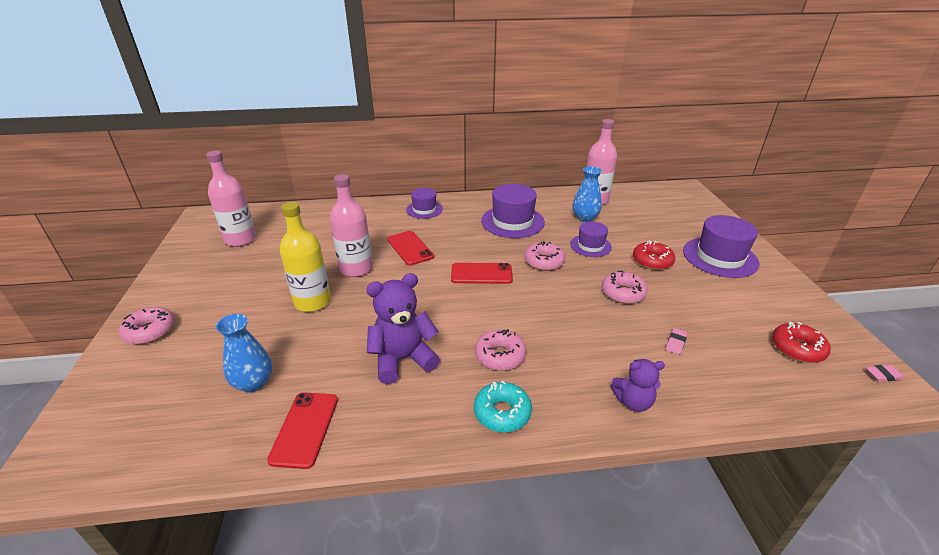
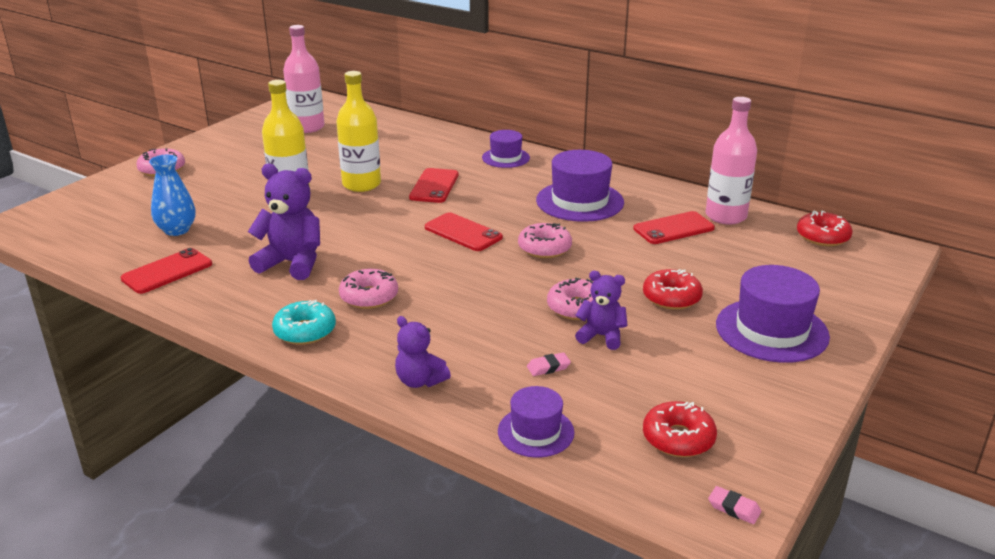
camera: 40 degrees right, 5 degrees down
(356, 268) = (361, 184): pink bottle -> yellow bottle
(585, 218) = (673, 228): blue vase -> red phone
(590, 246) = (626, 255): purple hat -> purple hat (536, 432)
(651, 193) = (822, 237): none -> red donut
(664, 305) = (601, 336): none -> purple teddy bear

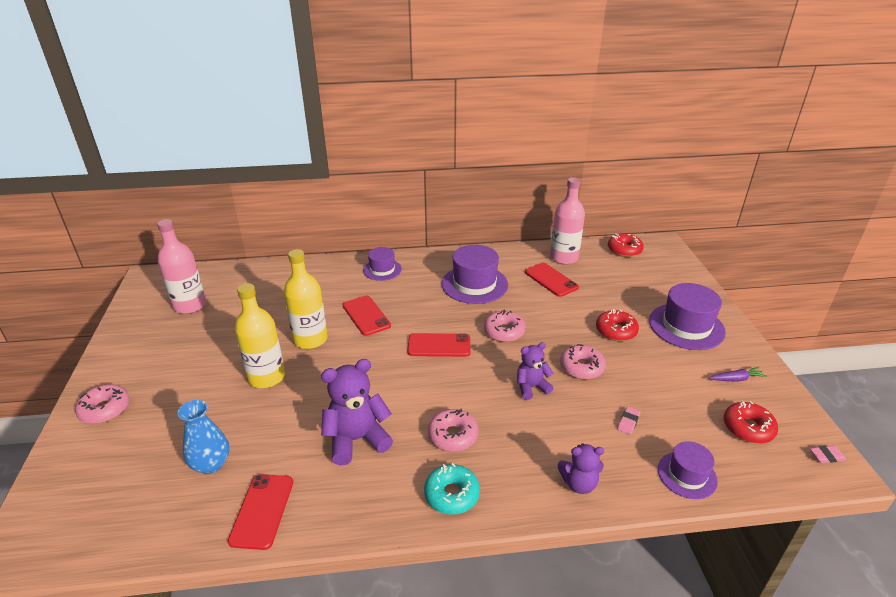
camera: 40 degrees left, 5 degrees up
(601, 336) = (622, 381): purple teddy bear -> purple teddy bear (531, 387)
(673, 228) = (551, 280): red phone -> red phone turned 60 degrees counterclockwise
(746, 398) = (736, 379): none -> purple carrot

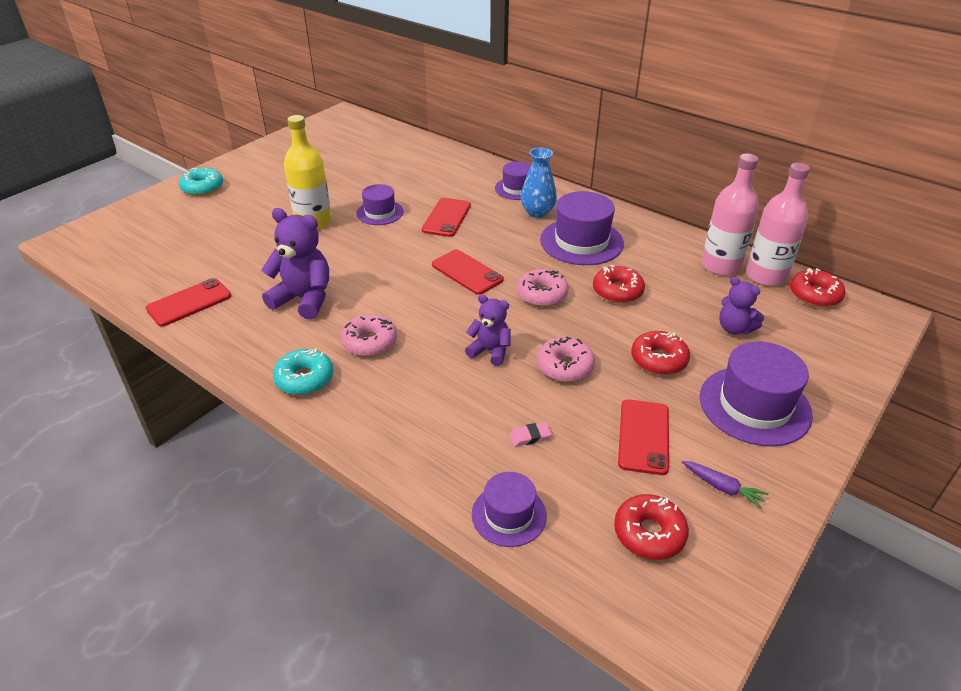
camera: 45 degrees right, 5 degrees up
(105, 409) = (202, 188): pink donut -> turquoise donut
(190, 305) = (339, 146): pink bottle -> pink bottle (766, 276)
(211, 464) = (205, 256): blue vase -> blue vase (537, 212)
(310, 339) = (380, 212): yellow bottle -> purple hat
(539, 304) = (617, 291): none -> red donut
(551, 280) = (668, 278): red phone -> red phone (643, 436)
(579, 483) = (404, 445): purple teddy bear -> purple teddy bear (734, 328)
(826, 456) = (697, 627): pink eraser -> none

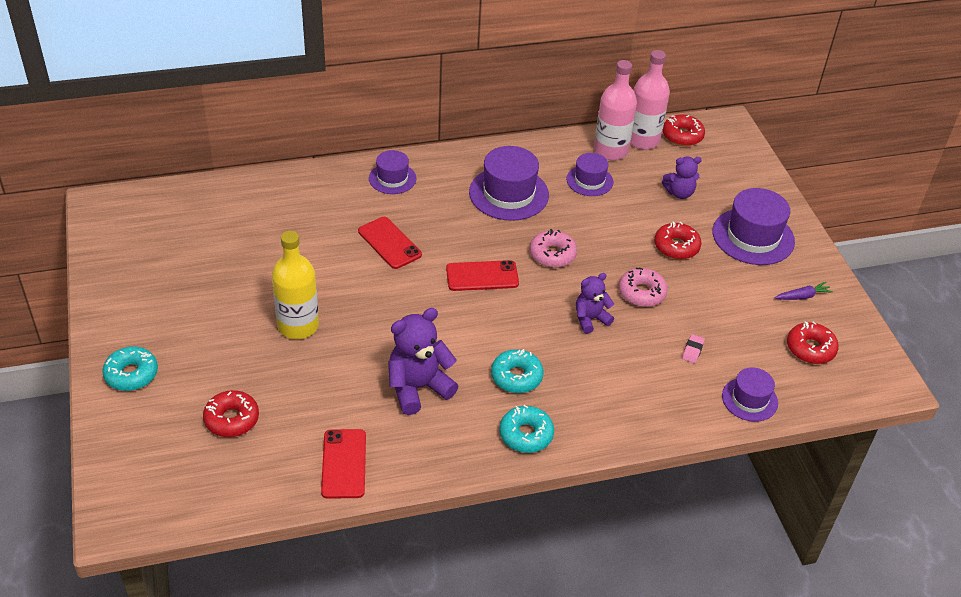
camera: 55 degrees left, 5 degrees up
(369, 342) = (516, 377): pink donut -> turquoise donut
(380, 212) = (333, 277): purple hat -> purple hat (589, 180)
(537, 212) = (442, 190): blue vase -> none
(617, 291) = (587, 216): red donut -> red donut (232, 419)
(643, 436) = (737, 300): red phone -> none

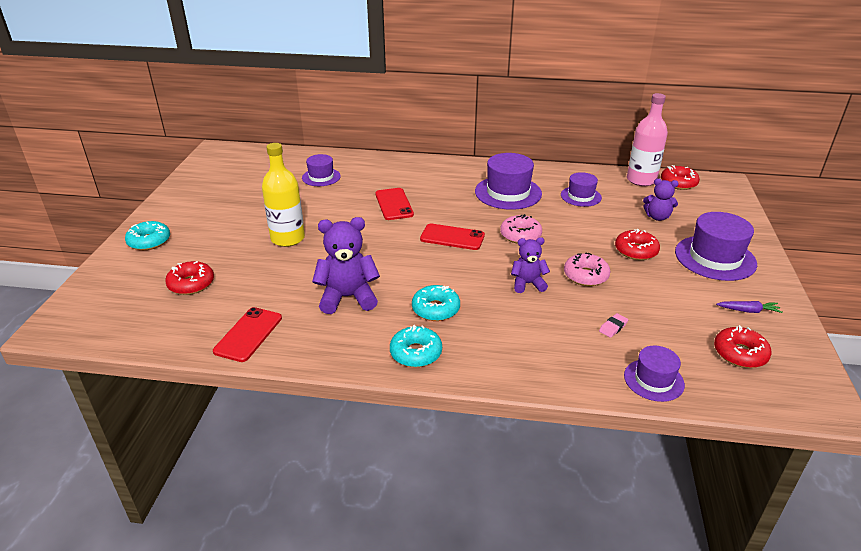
camera: 25 degrees right, 10 degrees down
(392, 178) = (423, 169): purple hat -> purple hat (321, 177)
(610, 150) = (609, 182): pink bottle -> none

